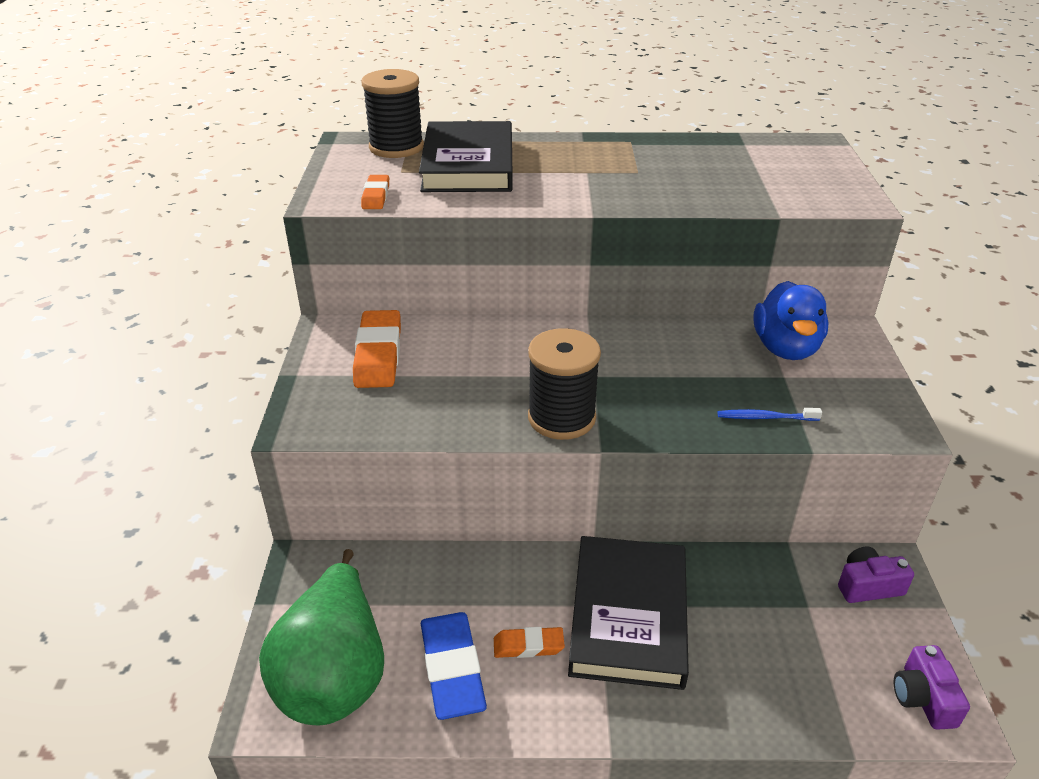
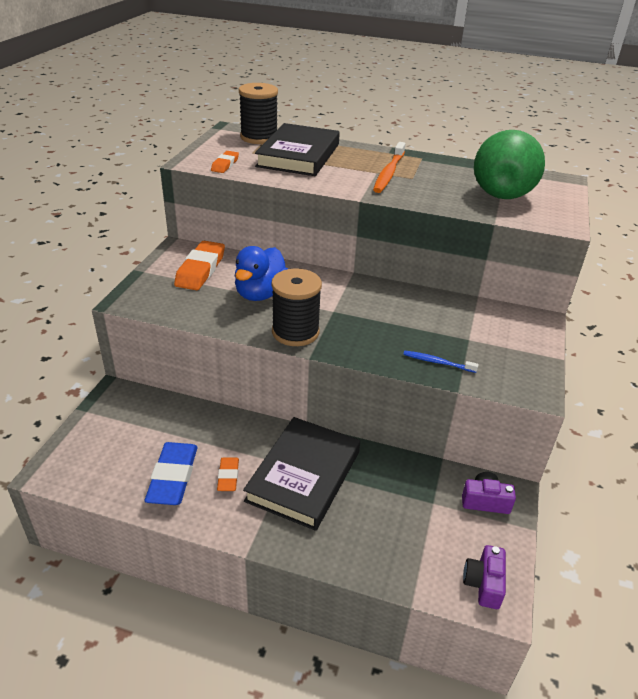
camera: 15 degrees right, 0 degrees up
(335, 673) = (101, 460): green pear -> green pear (502, 191)
(528, 646) = (228, 476): orange eraser -> orange eraser turned 75 degrees clockwise
(603, 170) = (388, 173): none -> orange toothbrush
(785, 348) = (482, 321): blue duck -> blue duck (260, 294)

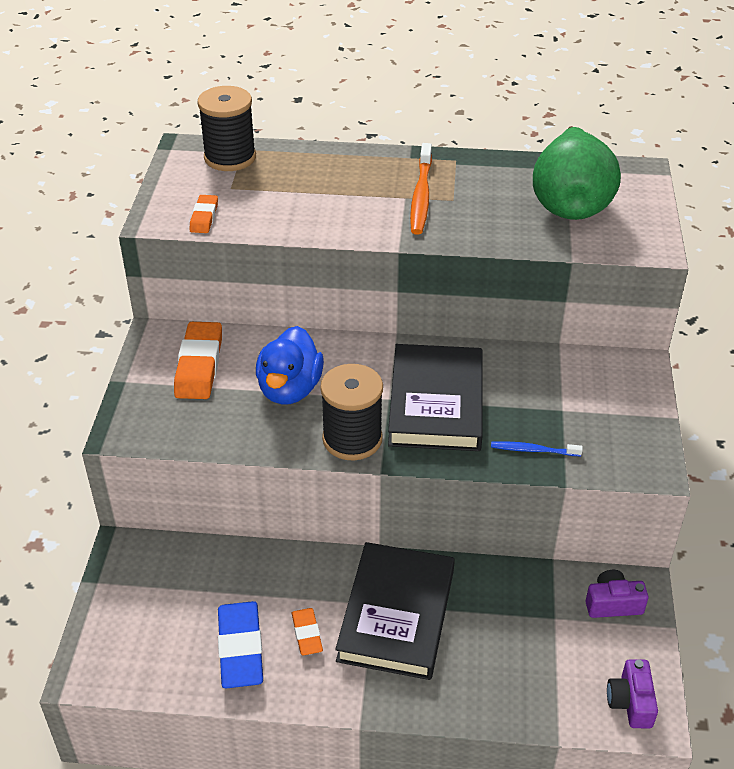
camera: 10 degrees left, 5 degrees up
(299, 155) = (295, 183): black book -> black book (436, 403)

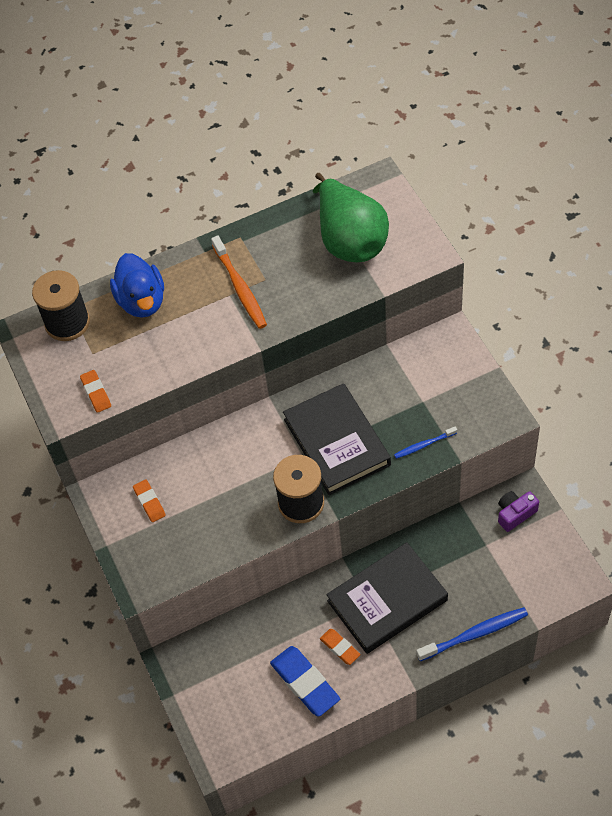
camera: 25 degrees left, 15 degrees up
(199, 365) = (149, 502): orange eraser -> orange eraser, size x0.55
(289, 389) = (229, 486): blue duck -> blue duck (142, 301)
(396, 615) = (387, 600): black book -> black book turned 75 degrees clockwise
(474, 706) = (475, 634): none -> blue toothbrush
(630, 702) = (563, 576): purple camera -> none

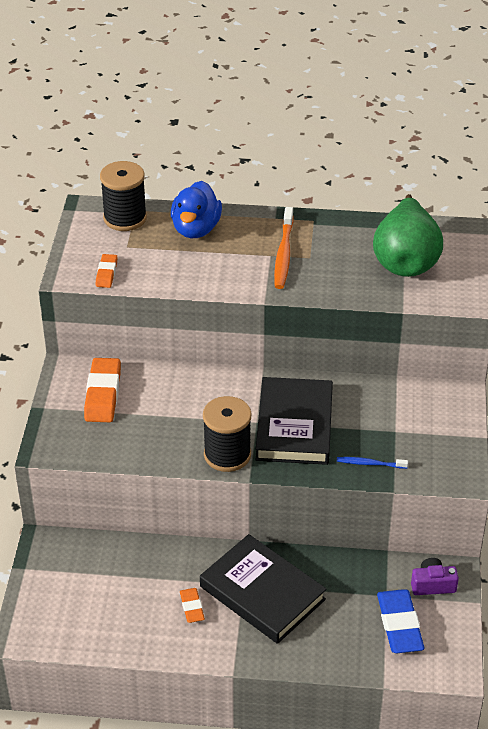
camera: 25 degrees right, 15 degrees down
(149, 502) = (103, 394): orange eraser -> orange eraser, size x1.81
(305, 683) = (140, 618): blue eraser -> blue eraser (399, 625)
(387, 600) = (262, 593): black book -> black book turned 45 degrees clockwise
(475, 634) = (321, 660): blue toothbrush -> none

